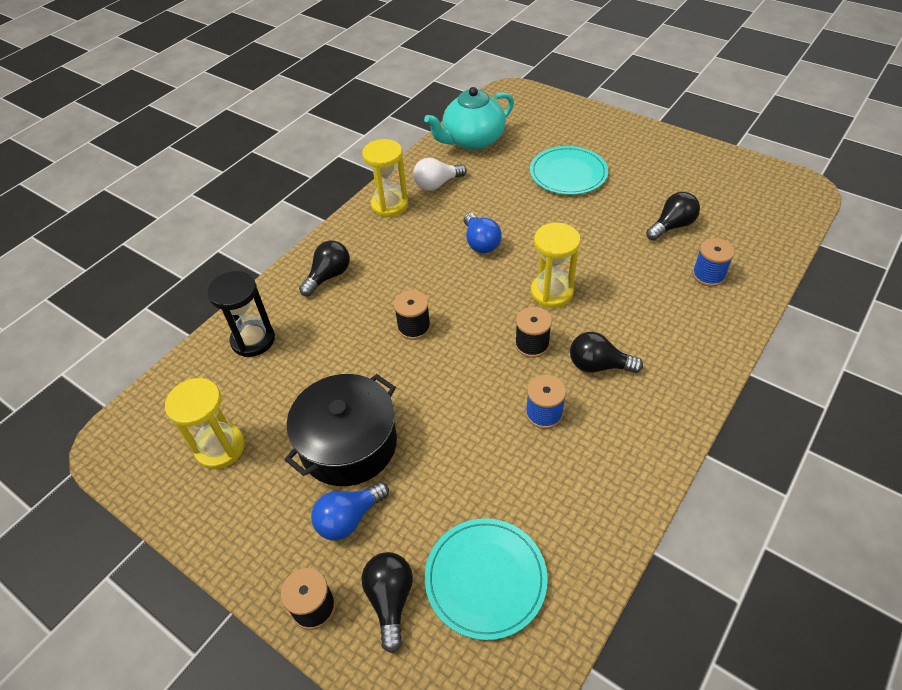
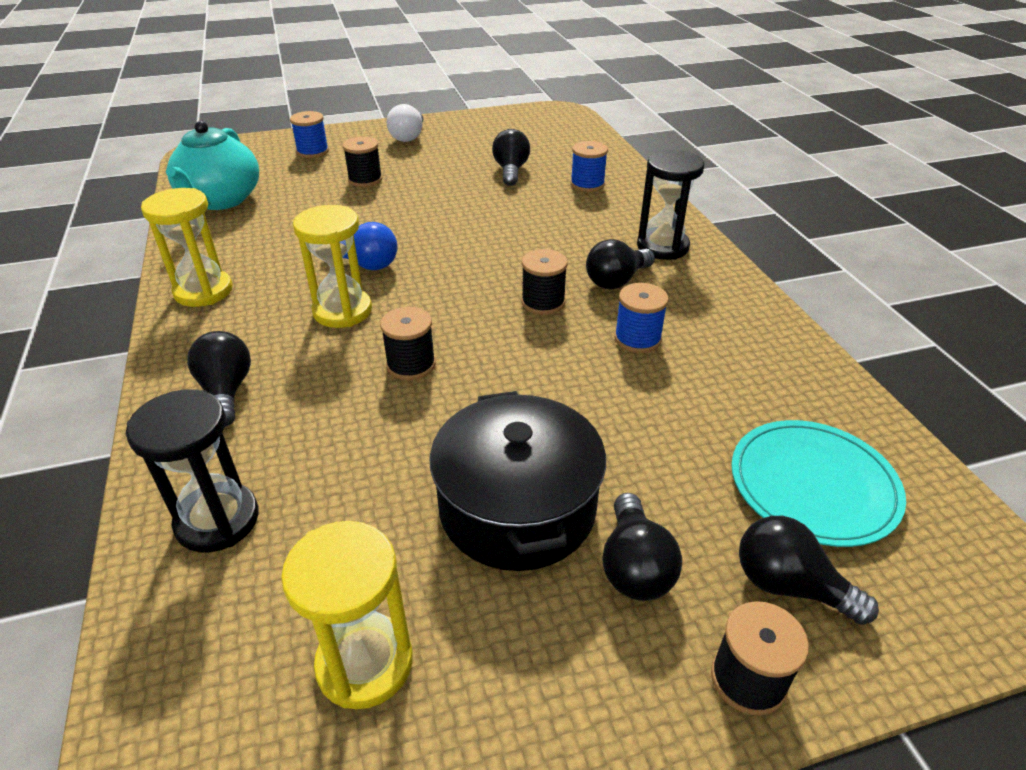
camera: 55 degrees left, 10 degrees down
(349, 518) = (634, 566): blue light bulb -> black light bulb
(437, 184) = (236, 248): white light bulb -> white light bulb (408, 137)
(551, 292) = (495, 260): yellow hourglass -> yellow hourglass (342, 311)
(568, 173) = (365, 179): turquoise plate -> black spool
(570, 128) = (313, 151): none -> blue spool
(673, 365) = (662, 247): none -> black hourglass

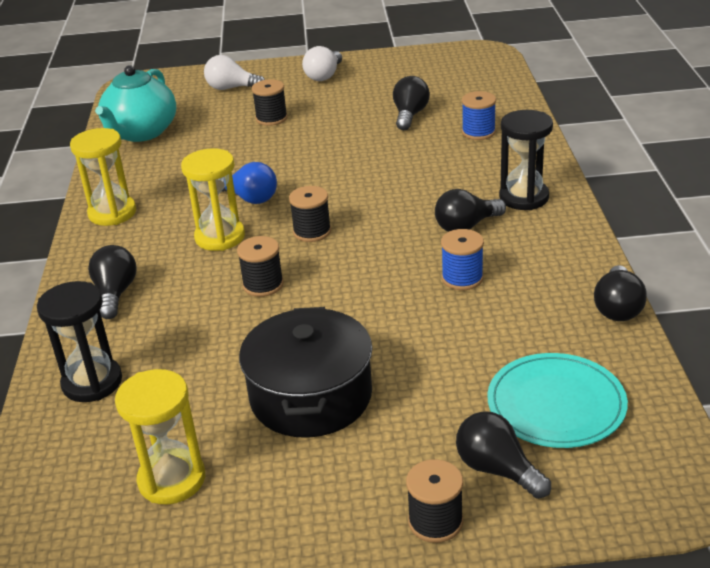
camera: 15 degrees right, 5 degrees down
(313, 151) = (231, 88): blue spool -> white light bulb
(543, 302) = (392, 241): black spool -> black spool (312, 231)
(634, 566) = (384, 444): black light bulb -> black light bulb (617, 308)

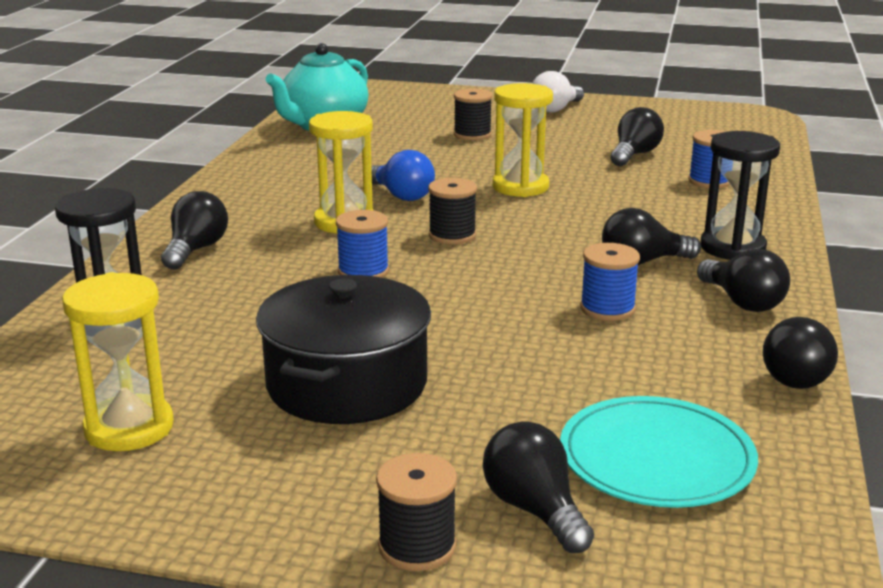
camera: 15 degrees right, 10 degrees down
(112, 213) = (244, 183): yellow hourglass -> yellow hourglass (520, 187)
(231, 88) = (445, 105): white light bulb -> none
(263, 285) = (363, 271): black spool -> blue spool
(553, 249) = (742, 302): none -> black light bulb

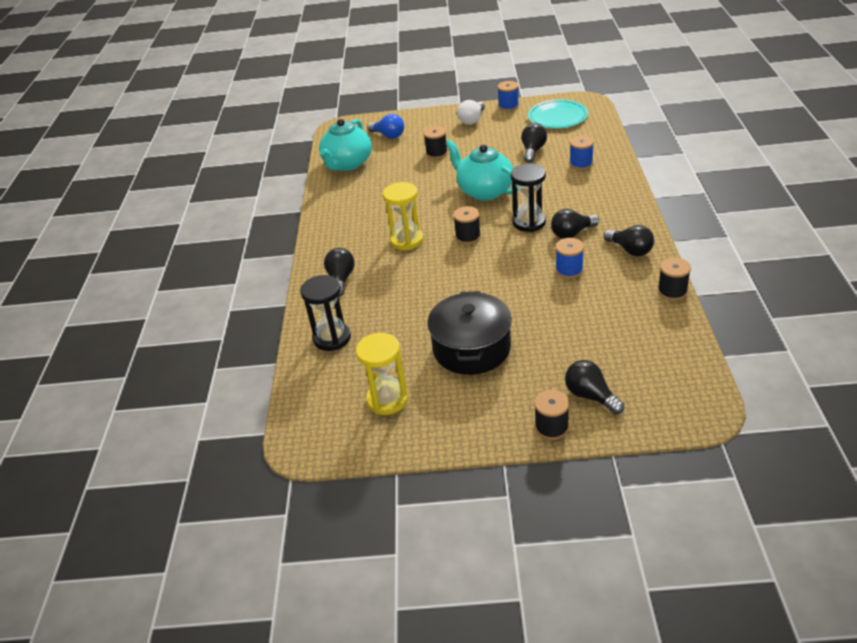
camera: 10 degrees left, 15 degrees up
(363, 271) = (437, 274): blue spool -> blue spool (508, 106)
(401, 195) = (425, 213): blue light bulb -> blue light bulb (388, 135)
(520, 187) = (484, 191): yellow hourglass -> turquoise teapot
(656, 458) = (629, 355): turquoise plate -> turquoise plate (557, 117)
(732, 248) = (611, 213): black hourglass -> black hourglass (529, 222)
(799, 376) = (672, 291): black light bulb -> black spool

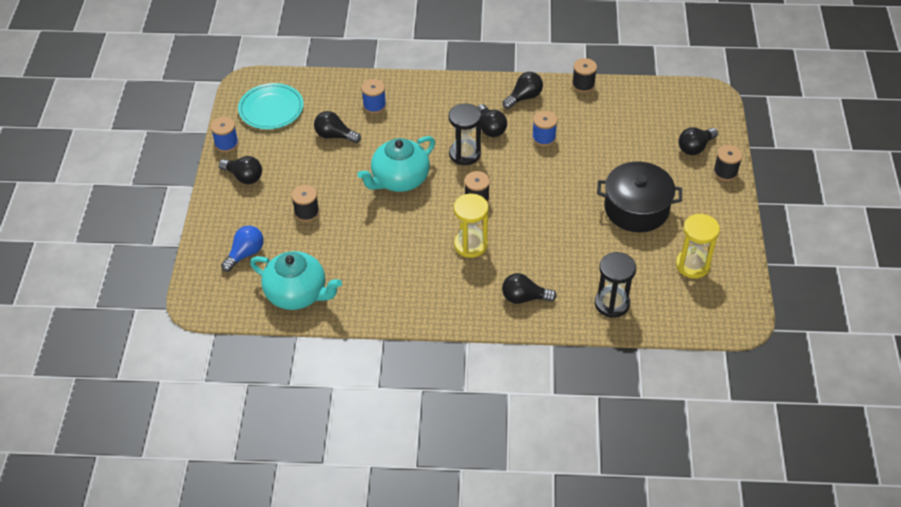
camera: 90 degrees left, 10 degrees up
(472, 120) = (244, 177): white light bulb -> black light bulb

